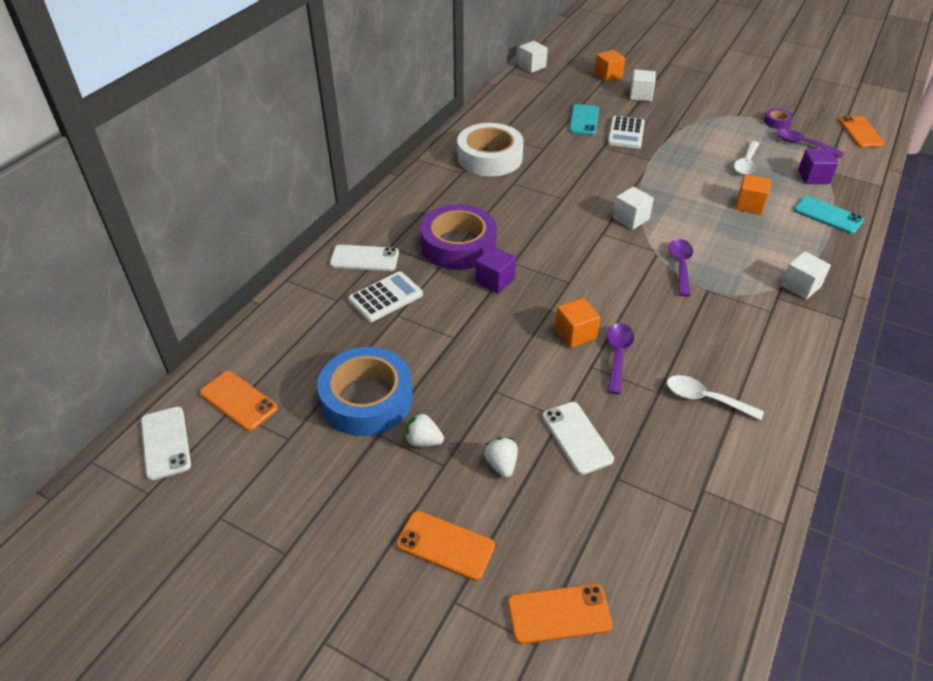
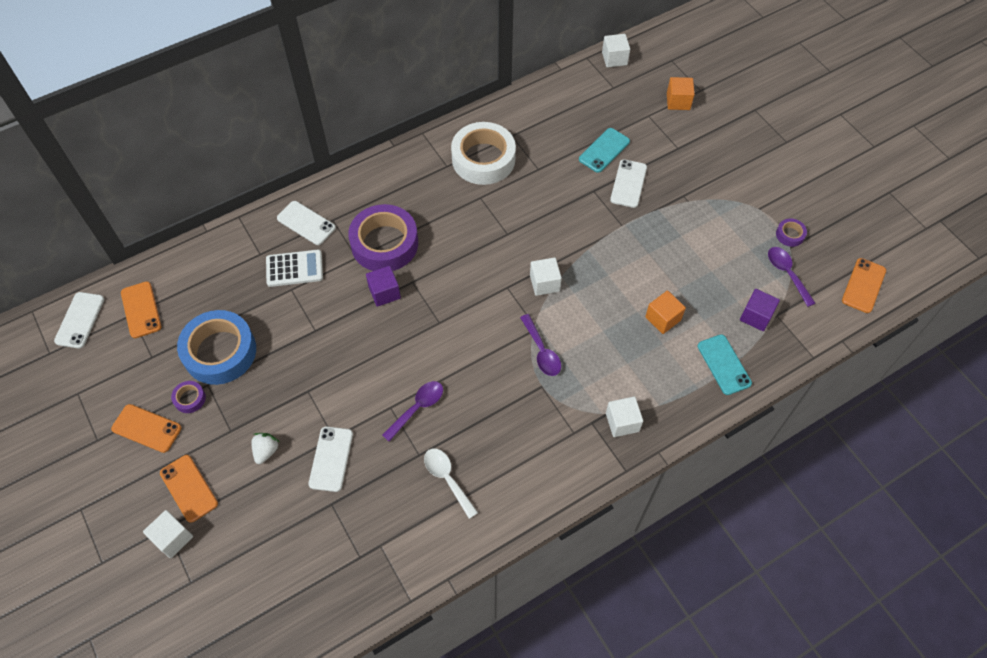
camera: 30 degrees right, 15 degrees up
(369, 457) = (190, 399): none -> purple tape
(423, 441) = (231, 405): white strawberry -> none
(559, 614) = (218, 572): orange phone -> orange phone (146, 428)
(575, 333) = (403, 373): orange cube -> none
(626, 133) = (628, 183): white calculator -> white phone
(640, 95) = (686, 141): white cube -> white cube (173, 538)
(680, 265) = (541, 351): purple spoon -> purple spoon turned 120 degrees clockwise
(746, 163) = (707, 271): white spoon -> none

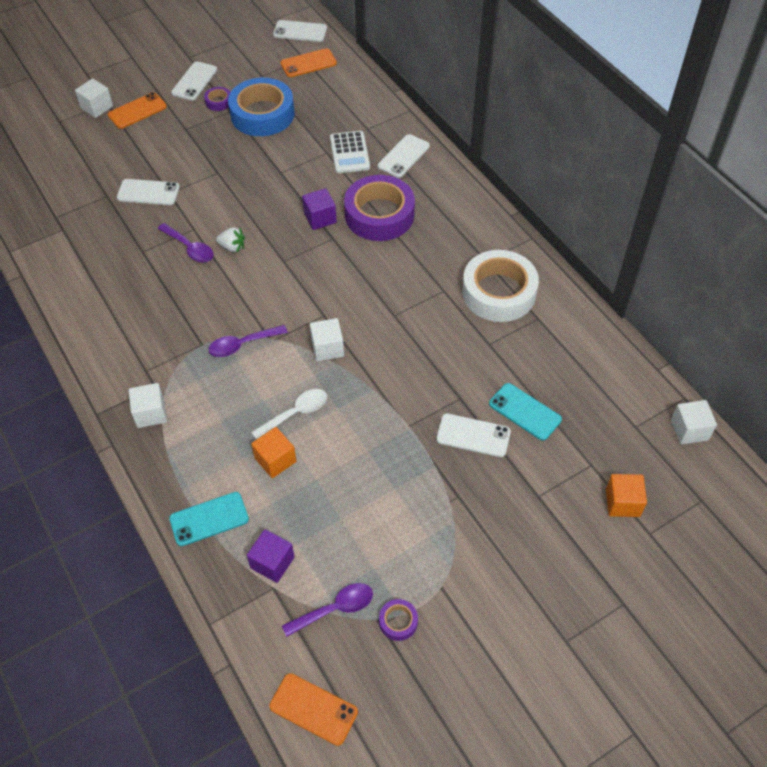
camera: 90 degrees right, 5 degrees down
(146, 428) = (194, 81): orange phone -> white phone
(266, 451) = (163, 152): white strawberry -> white strawberry (232, 247)
(447, 479) = (114, 272): white spoon -> white spoon (295, 413)

